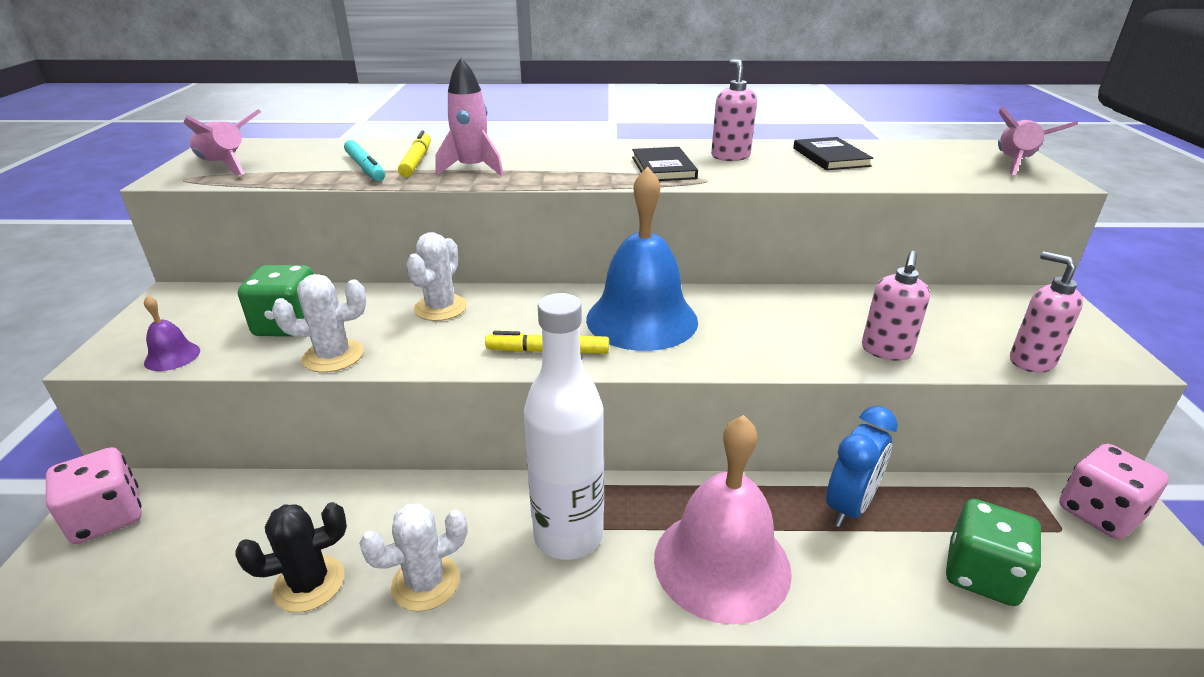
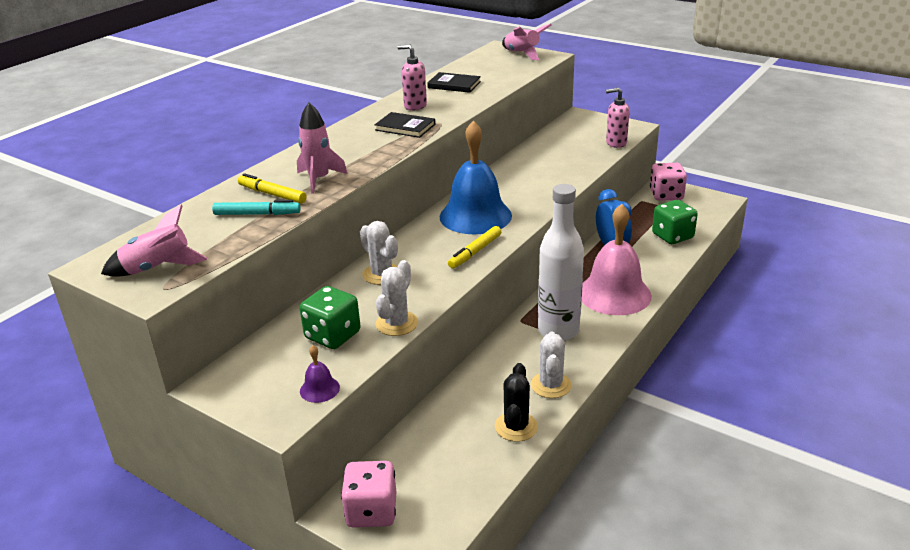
camera: 55 degrees left, 0 degrees up
(886, 351) = (575, 168): pink soap dispenser -> none

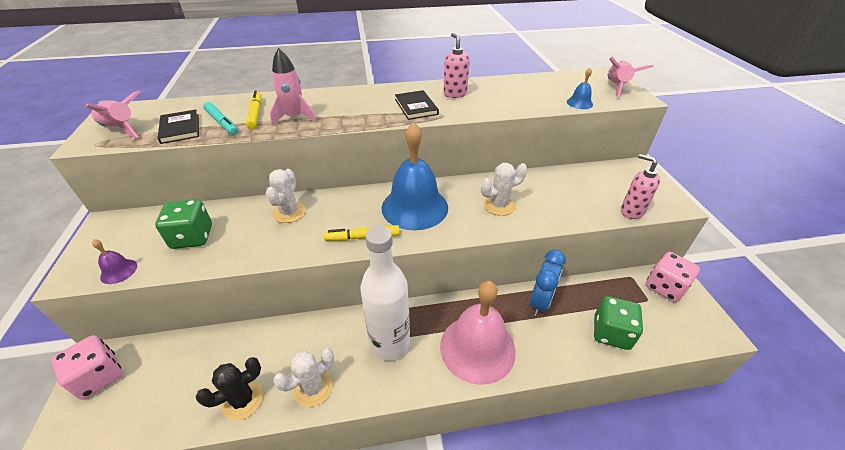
camera: 45 degrees right, 10 degrees up
(397, 323) = (228, 257): white cactus -> white cactus (499, 205)
(454, 85) = (513, 90): black book -> black book (180, 128)
(518, 74) = (579, 103): none -> blue bell

